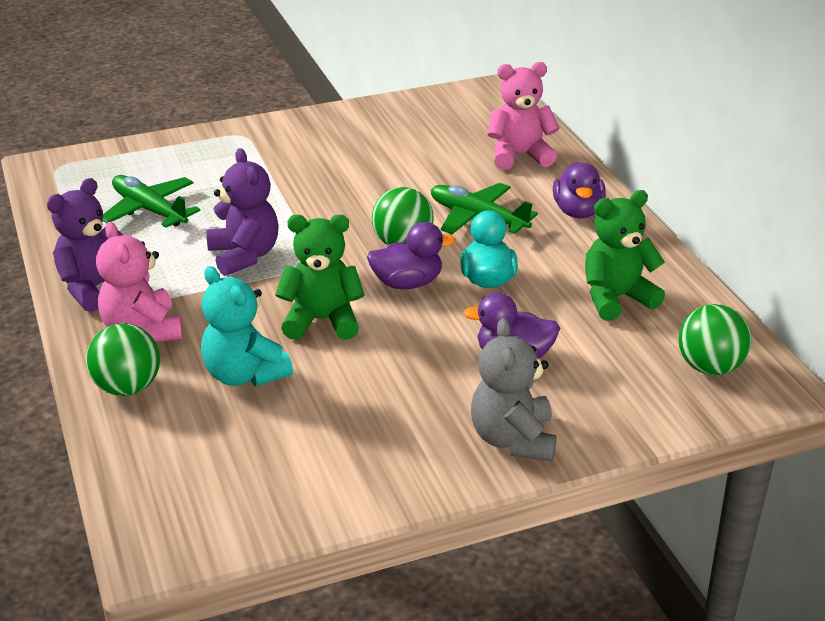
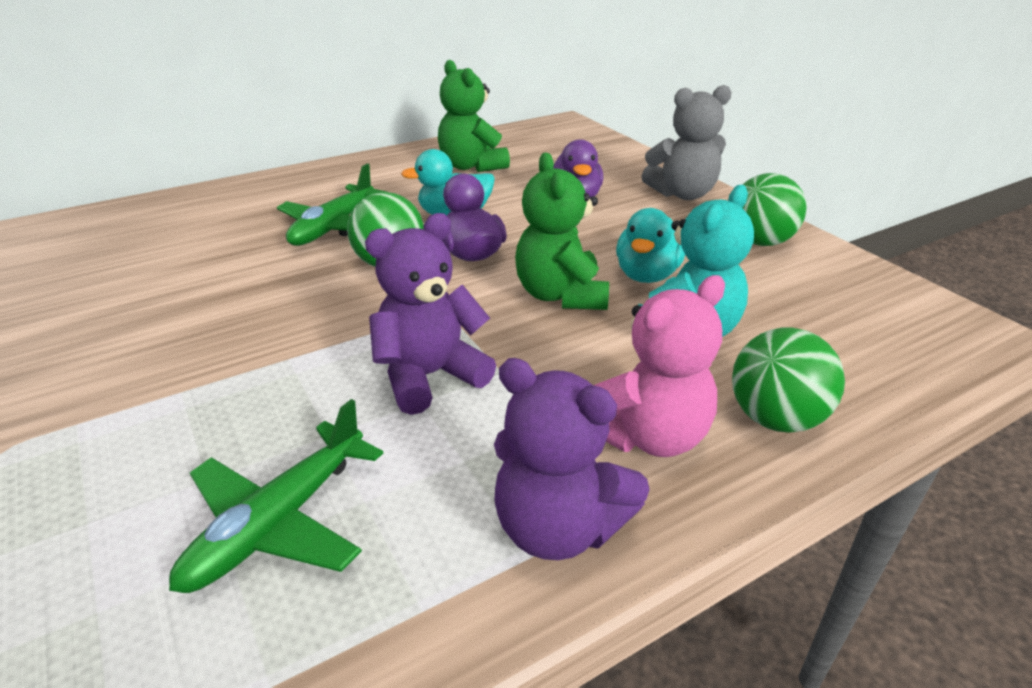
camera: 100 degrees left, 0 degrees up
(338, 372) = (647, 275): none -> turquoise duck
(519, 156) = (194, 213): pink teddy bear -> none
(577, 211) = (324, 183): purple duck -> none
(709, 367) = (552, 139): green ball -> green ball (760, 242)

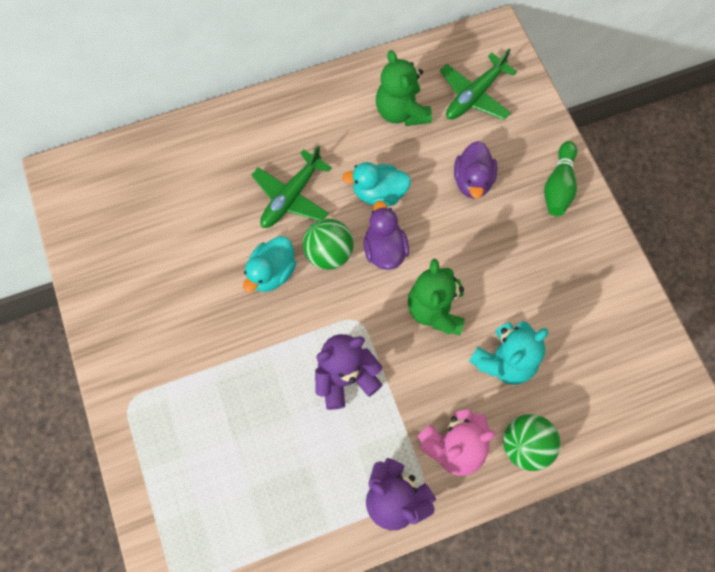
camera: 10 degrees right, 35 degrees up
(278, 522) = (268, 472): green plane -> green plane (474, 95)
(647, 275) = (497, 295): turquoise duck -> turquoise duck (272, 272)
(682, 194) = (558, 186): grey teddy bear -> green bowling pin
(760, 242) = (590, 266): green ball -> none

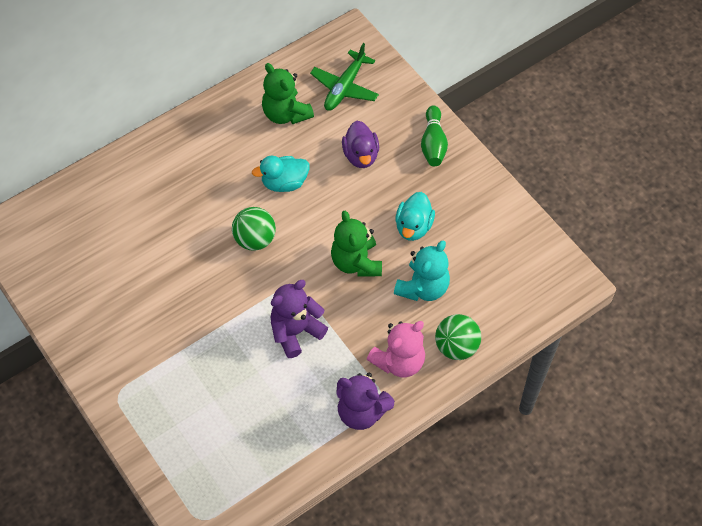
camera: 15 degrees left, 10 degrees down
(272, 272) = (211, 265): turquoise duck -> turquoise duck (413, 227)
(291, 197) = (210, 202): green plane -> none
(384, 249) = (301, 225): purple duck -> none

